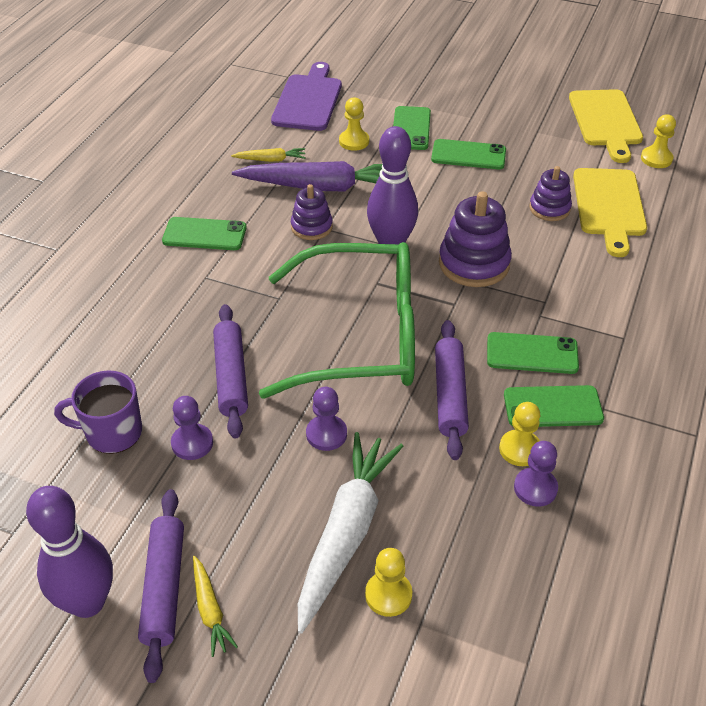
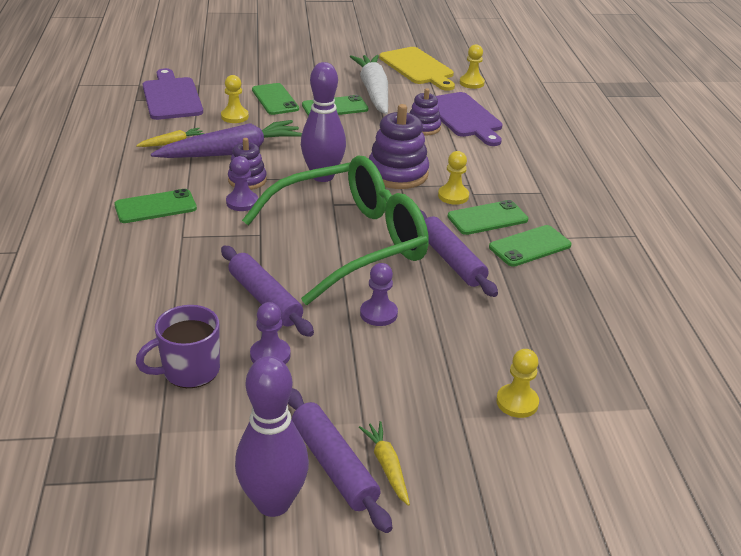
camera: 30 degrees left, 10 degrees down
(210, 610) = (387, 466): yellow carrot -> yellow carrot turned 150 degrees counterclockwise
(346, 533) = (451, 374): white carrot -> white carrot (374, 92)
(520, 449) = (530, 279): yellow pawn -> yellow pawn (453, 196)
(535, 488) = (561, 299): purple pawn -> purple pawn (242, 202)
(609, 206) = (464, 117): yellow cutting board -> purple cutting board

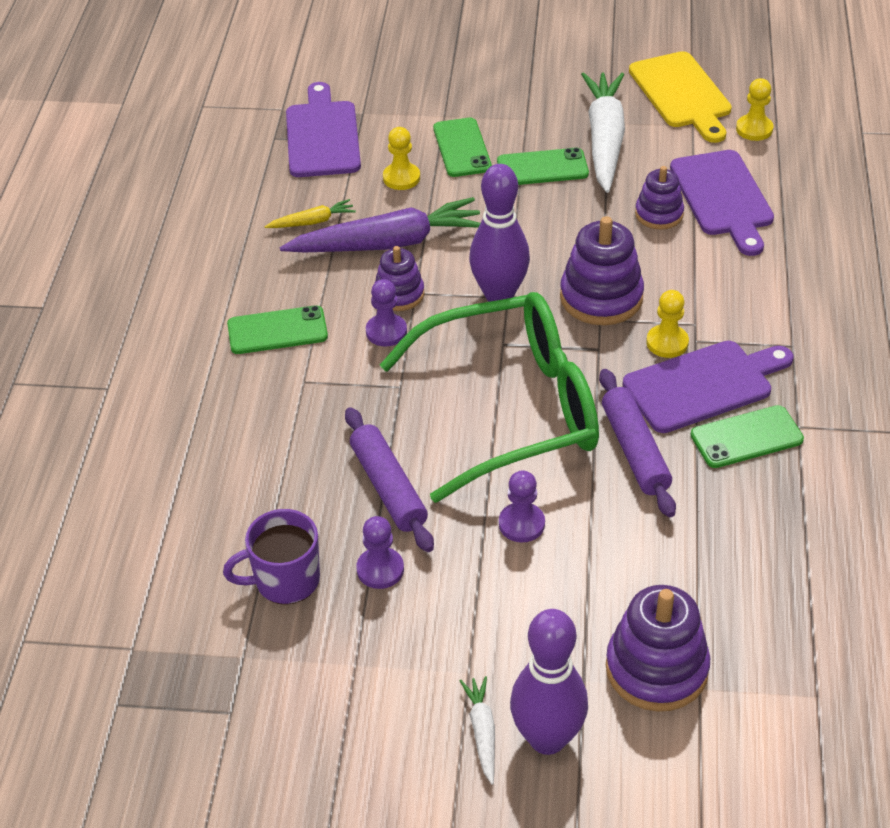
camera: 15 degrees right, 10 degrees up
(273, 502) = (349, 759): purple bowling pin -> purple bowling pin (547, 738)
(334, 465) = (424, 723): purple rolling pin -> none
(387, 466) = (482, 732): yellow carrot -> white carrot
(487, 218) = (703, 385): green phone -> purple cutting board
(517, 402) = (656, 669): yellow pawn -> purple stacking toy

